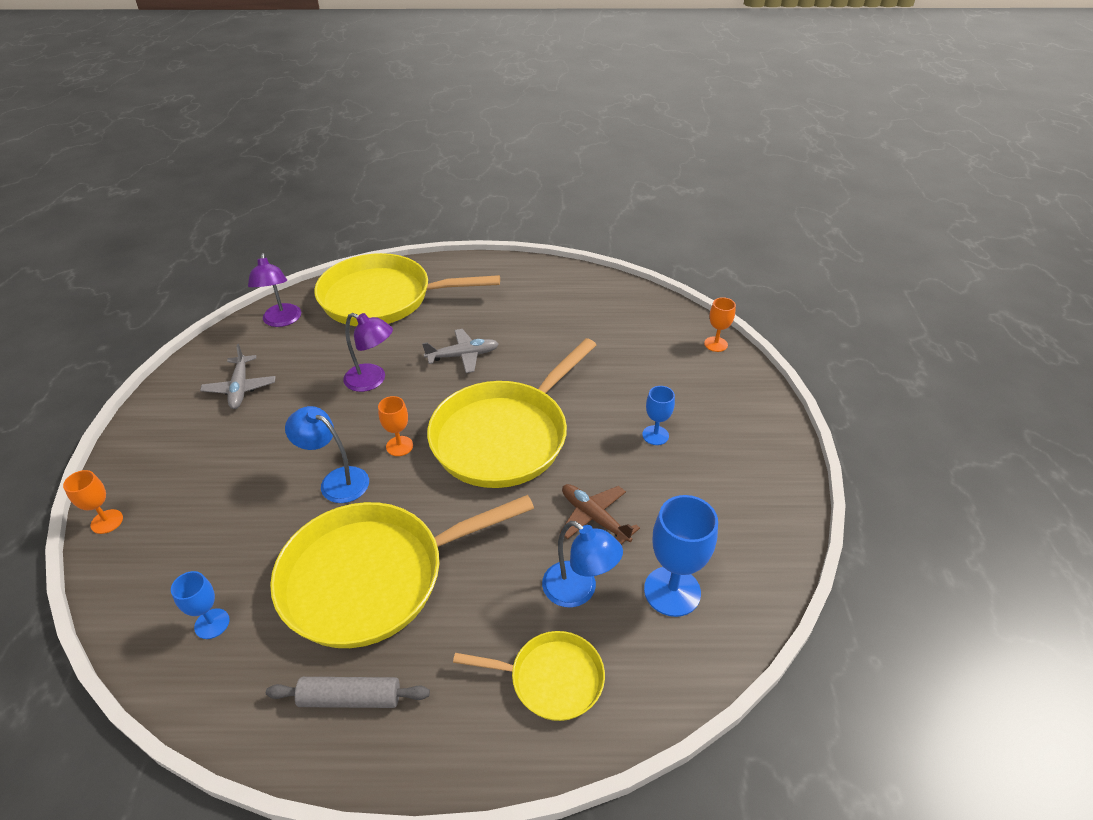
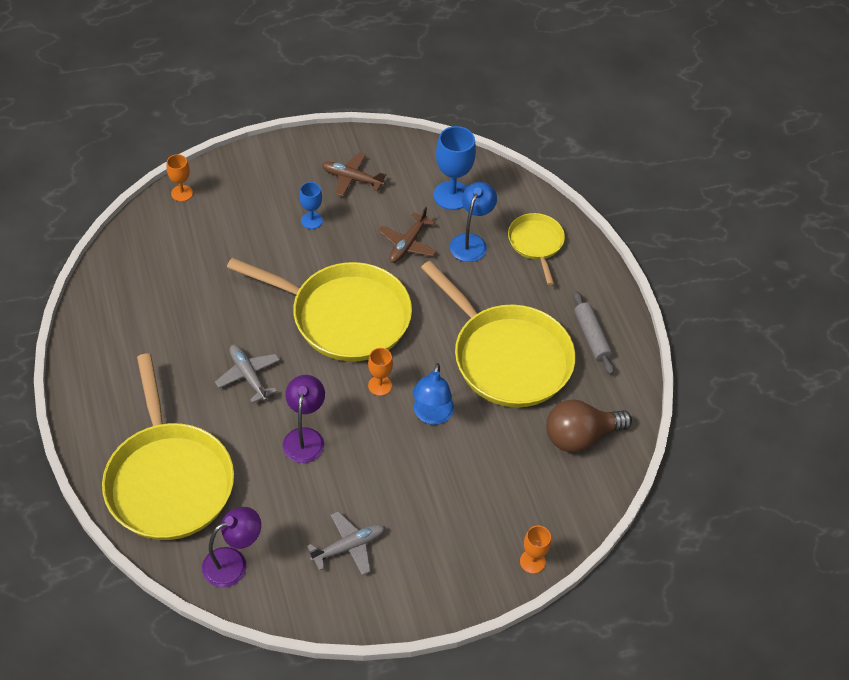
camera: 110 degrees left, 10 degrees up
(212, 623) = (580, 436): blue goblet -> brown light bulb
(720, 486) = (352, 179): none -> brown plane

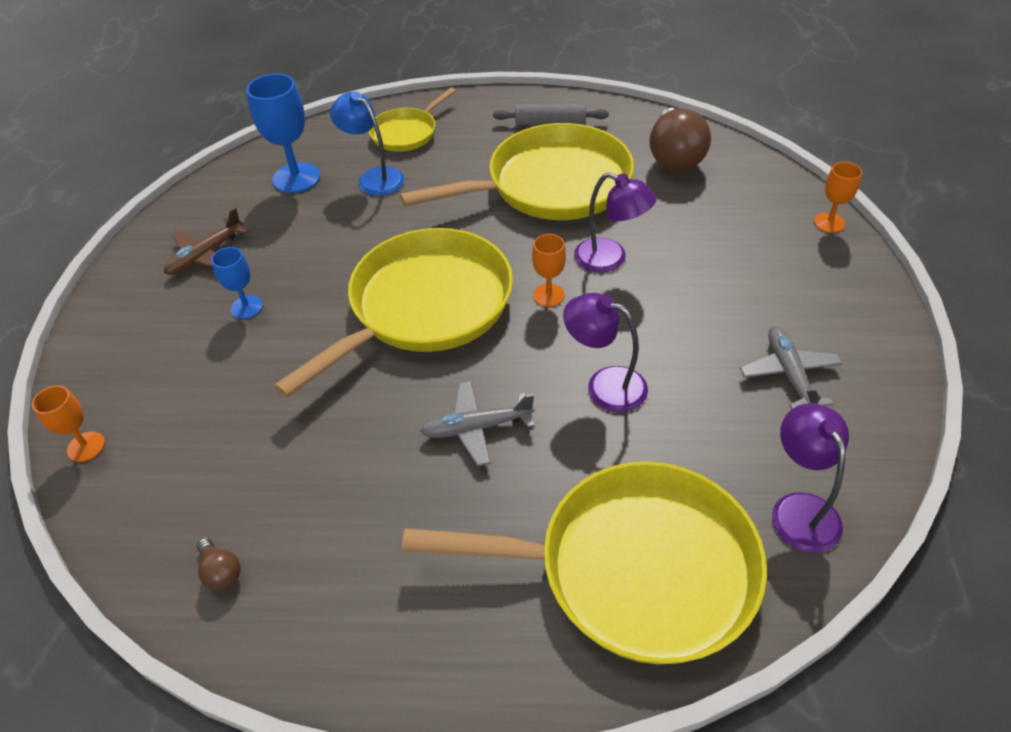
camera: 65 degrees left, 5 degrees down
(120, 289) = (221, 572): none -> brown light bulb
(408, 244) = (344, 228): brown plane -> none
(432, 415) = (610, 259): blue lamp -> purple lamp
(536, 243) = (406, 133): yellow pan -> yellow pan turned 60 degrees counterclockwise

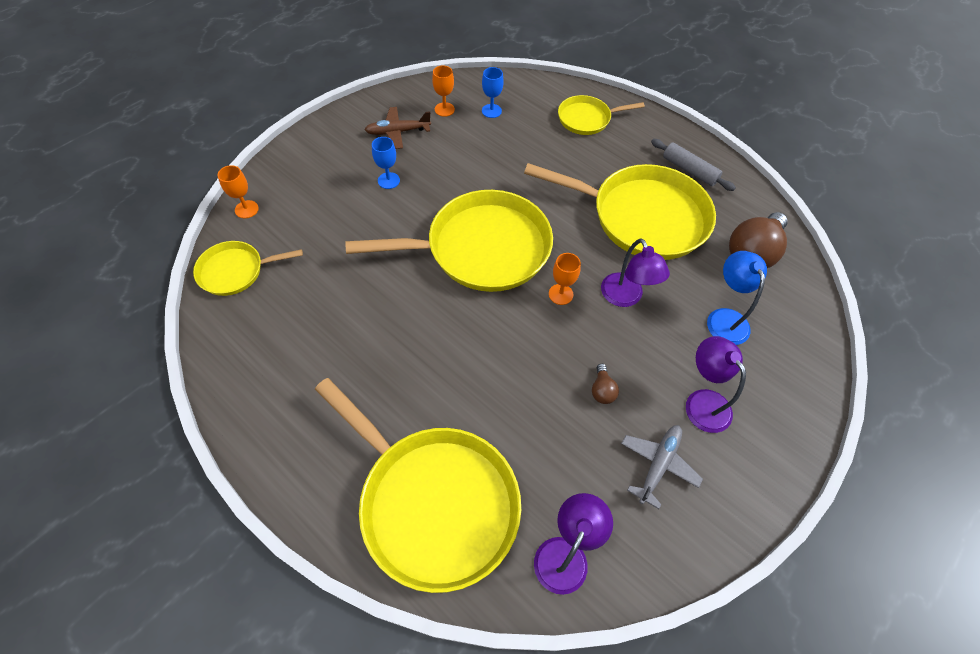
camera: 35 degrees right, 10 degrees up
(143, 521) = (235, 271): none -> yellow pan
(221, 572) = (242, 327): brown light bulb -> brown light bulb (602, 390)
(296, 178) = (491, 111): blue goblet -> blue goblet, size x0.57
(374, 177) = (536, 139): blue lamp -> blue lamp (724, 318)
(477, 428) = (435, 347): grey plane -> none
(604, 385) = (533, 379): purple lamp -> purple lamp (702, 401)
(829, 223) = (815, 382): orange goblet -> orange goblet (444, 109)

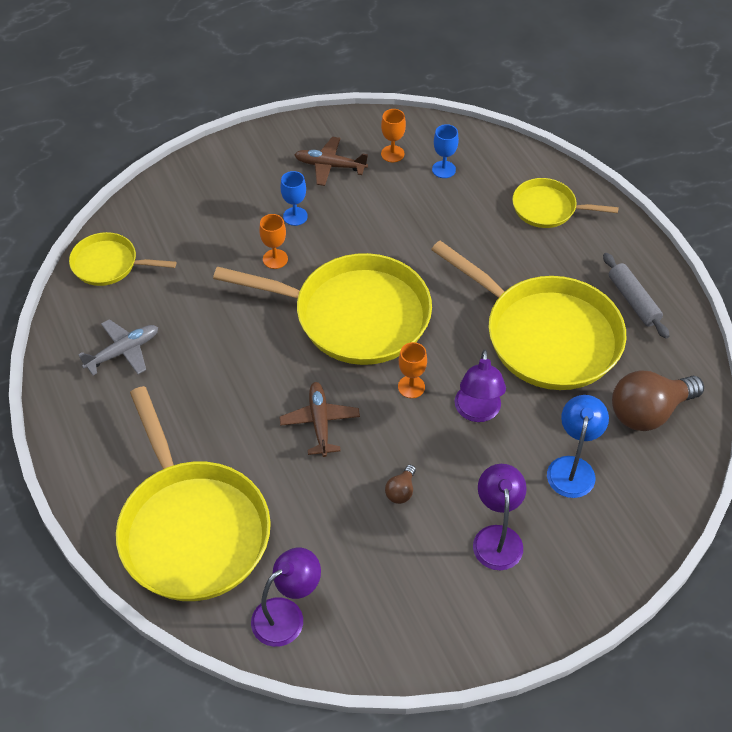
camera: 25 degrees right, 5 degrees down
(246, 209) = (144, 206): orange goblet -> orange goblet (275, 259)
(500, 353) = (320, 422): none -> brown plane
(658, 465) = (417, 576): grey plane -> grey plane (123, 352)

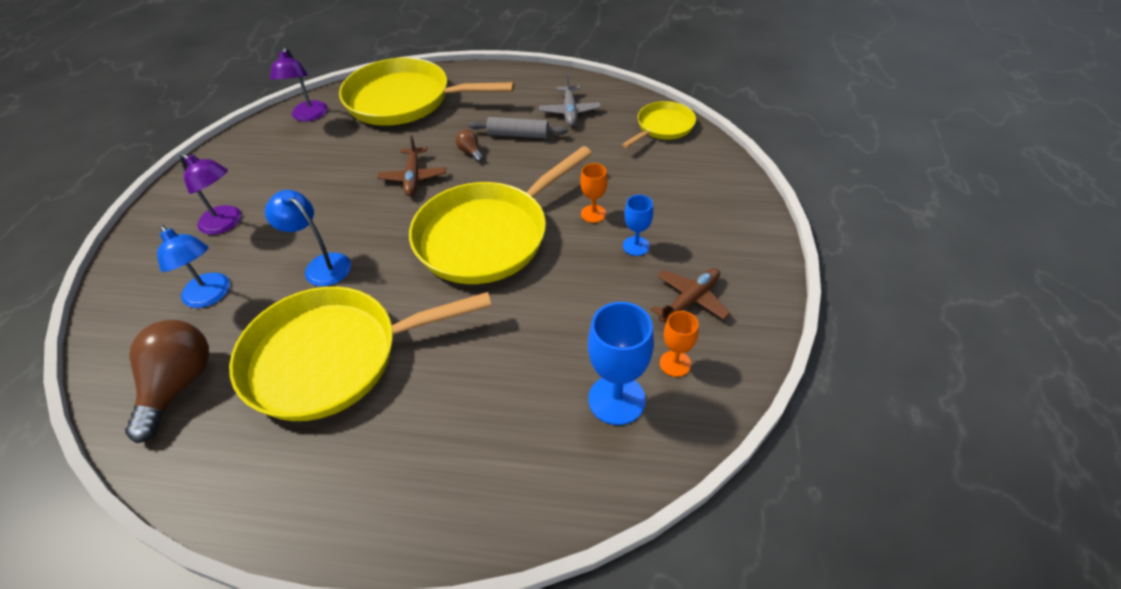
camera: 125 degrees right, 5 degrees down
(320, 422) = (413, 177): brown plane -> brown plane turned 60 degrees clockwise
(401, 491) = (316, 193): brown light bulb -> brown light bulb (470, 152)
(411, 387) = (386, 238): orange goblet -> none
(443, 169) = (616, 399): blue goblet -> blue goblet, size x1.76
(477, 412) = (321, 265): purple lamp -> blue lamp
(547, 208) = (477, 472): yellow pan -> none
(633, 301) = (284, 467): grey rolling pin -> grey rolling pin (518, 135)

